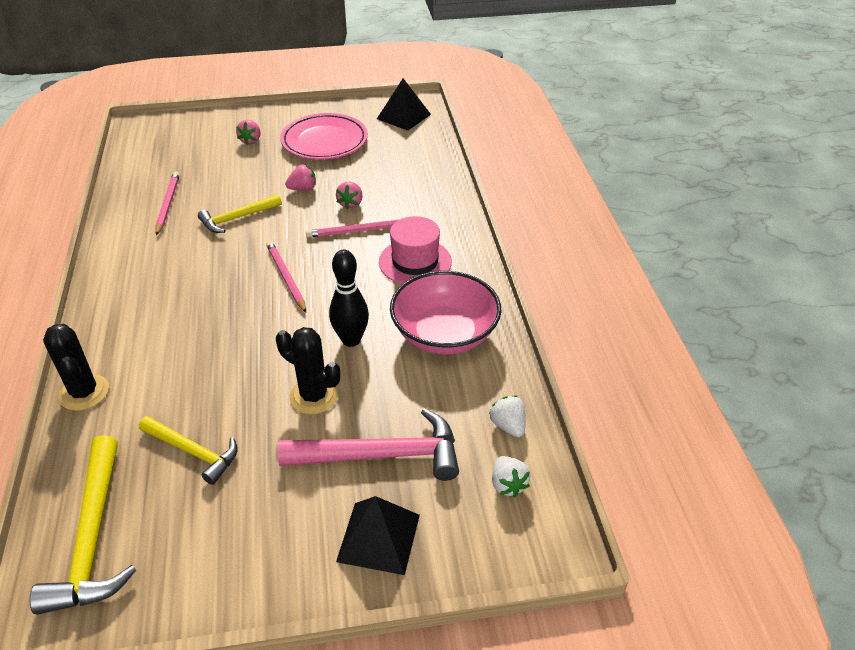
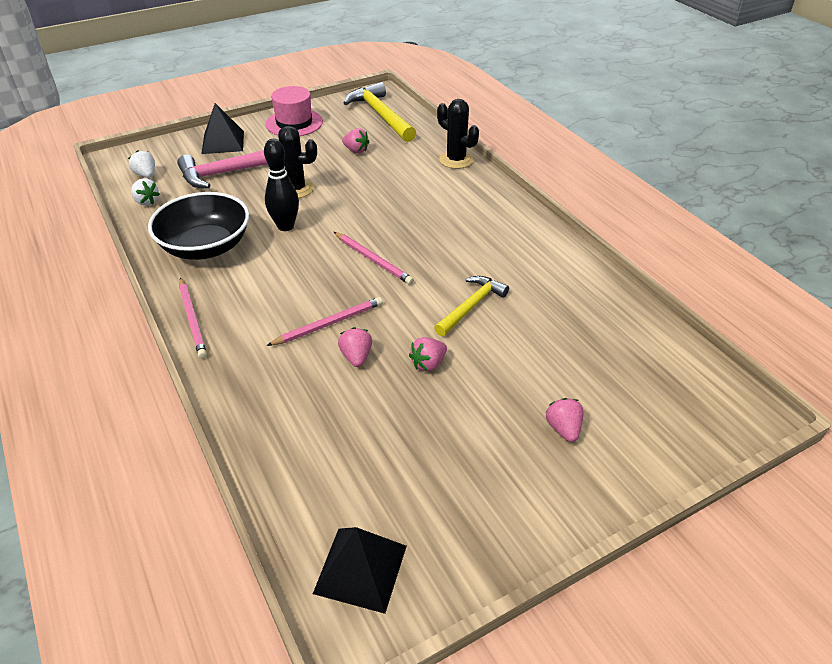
camera: 160 degrees right, 0 degrees up
(167, 204) = (561, 303): pink pencil -> pink pencil (192, 319)
(194, 452) = (356, 150): yellow hammer -> pink strawberry
(324, 141) = (457, 459): pink plate -> none
(415, 262) = (252, 304): pink hat -> pink hat (294, 123)
(444, 334) = (206, 247): pink bowl -> black bowl

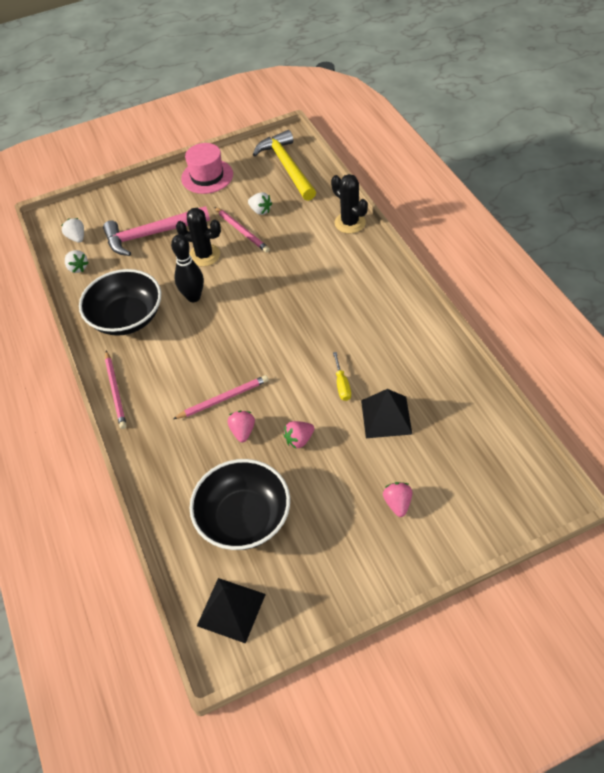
camera: 10 degrees right, 10 degrees up
(223, 142) = (143, 200): black pyramid -> black pyramid (386, 417)
(356, 150) = (260, 210): pink strawberry -> white strawberry
(367, 454) = (244, 518): none -> black bowl
(373, 260) = (265, 335): pink pencil -> pink pencil (242, 231)
(472, 306) = (342, 384): yellow hammer -> yellow screwdriver

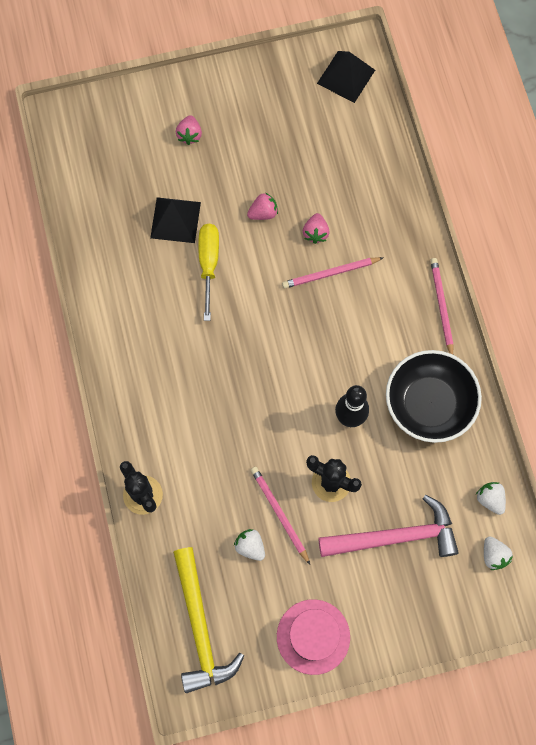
camera: 175 degrees left, 20 degrees up
(244, 518) = (326, 148): black bowl -> none
(342, 384) = (208, 264): yellow screwdriver -> yellow screwdriver, size x1.65

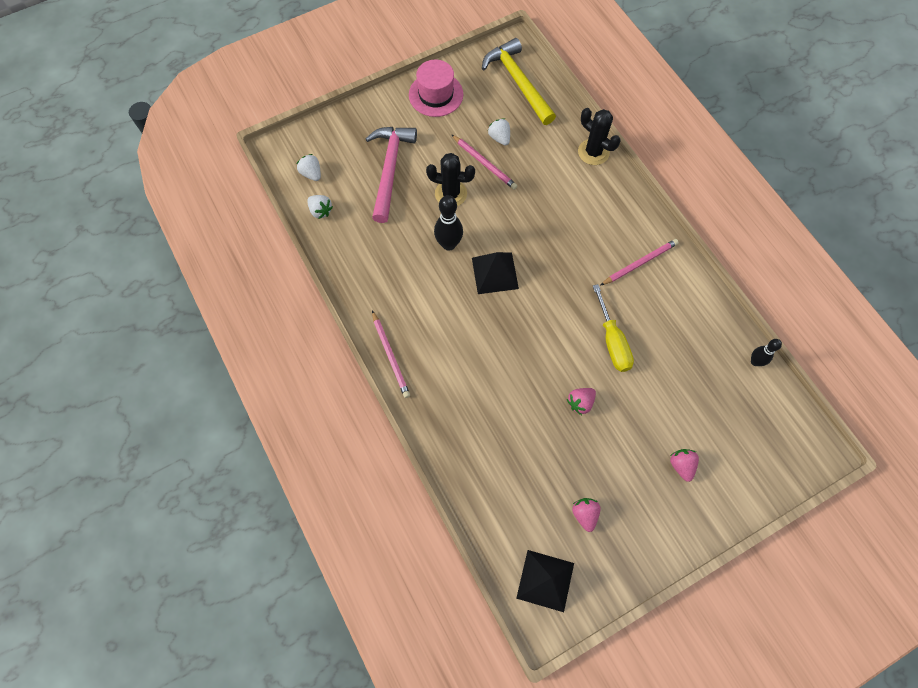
camera: 165 degrees right, 5 degrees down
(74, 208) = (755, 362): none -> black bowling pin
(175, 220) = (659, 375): black pyramid -> black pyramid (495, 273)
(250, 546) = (499, 138): white strawberry -> white strawberry turned 150 degrees counterclockwise
(315, 233) = (524, 396): pink strawberry -> pink strawberry (584, 514)
(330, 273) = (499, 360): pink pencil -> pink pencil (640, 263)
(396, 536) = (390, 169): pink hammer -> pink hammer turned 120 degrees clockwise
(429, 404) = (384, 270): black bowl -> none

